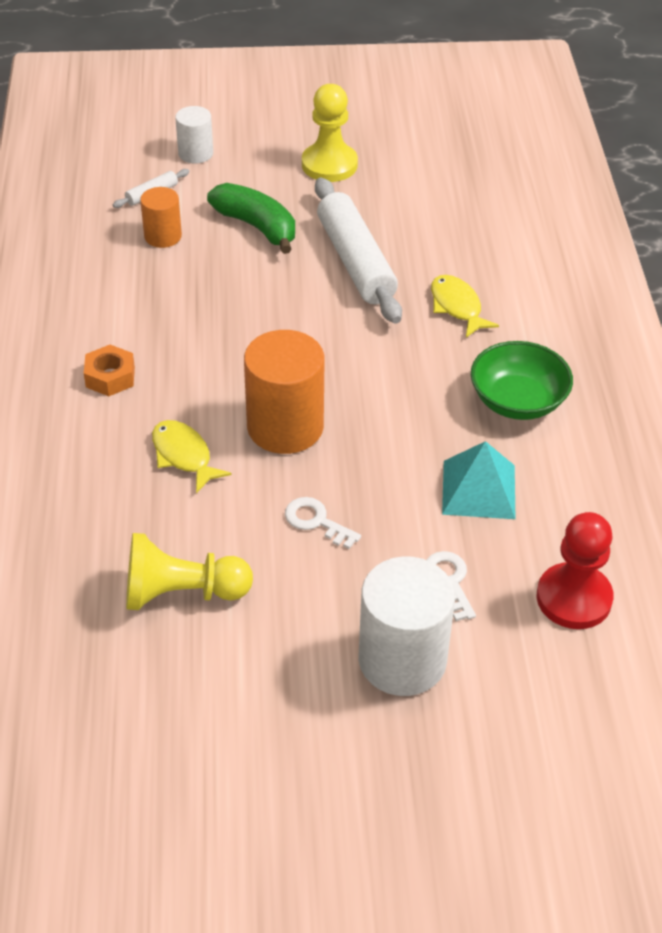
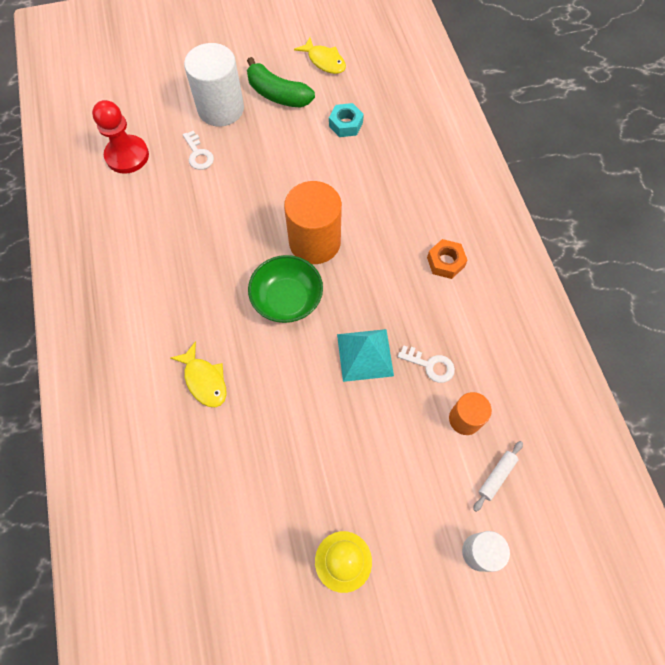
camera: 170 degrees right, 20 degrees up
(182, 593) = (345, 124): yellow pawn -> turquoise nut
(183, 456) = (373, 209): yellow fish -> yellow fish (324, 61)
(257, 226) = (388, 449): green banana -> green banana (277, 94)
(316, 521) = (280, 178): white key -> white key (430, 365)
(355, 261) = (294, 419): white rolling pin -> none
(479, 489) = (183, 216): turquoise pyramid -> turquoise pyramid (365, 354)
(517, 401) = (157, 292): green bowl -> green bowl (287, 299)

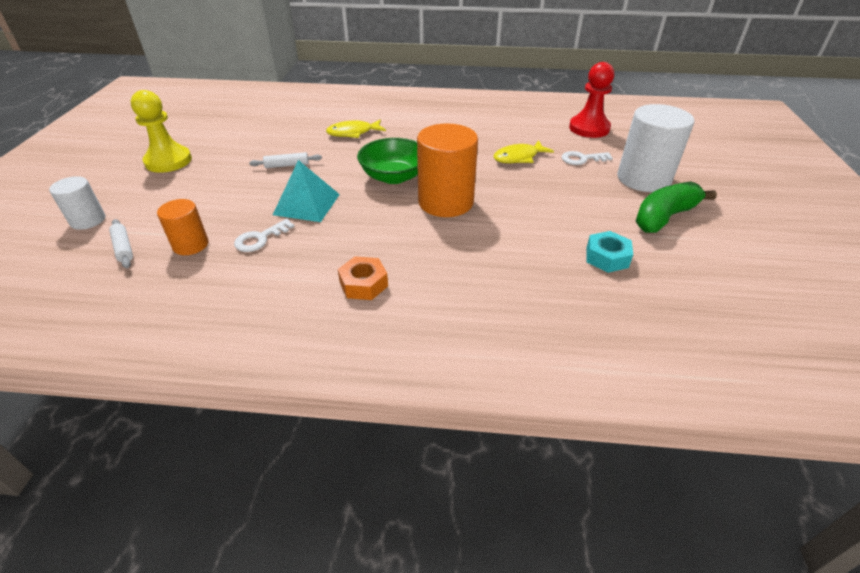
camera: 110 degrees right, 25 degrees down
(303, 414) = (287, 165): none -> white rolling pin
(324, 61) = (729, 265): yellow fish -> yellow fish (518, 157)

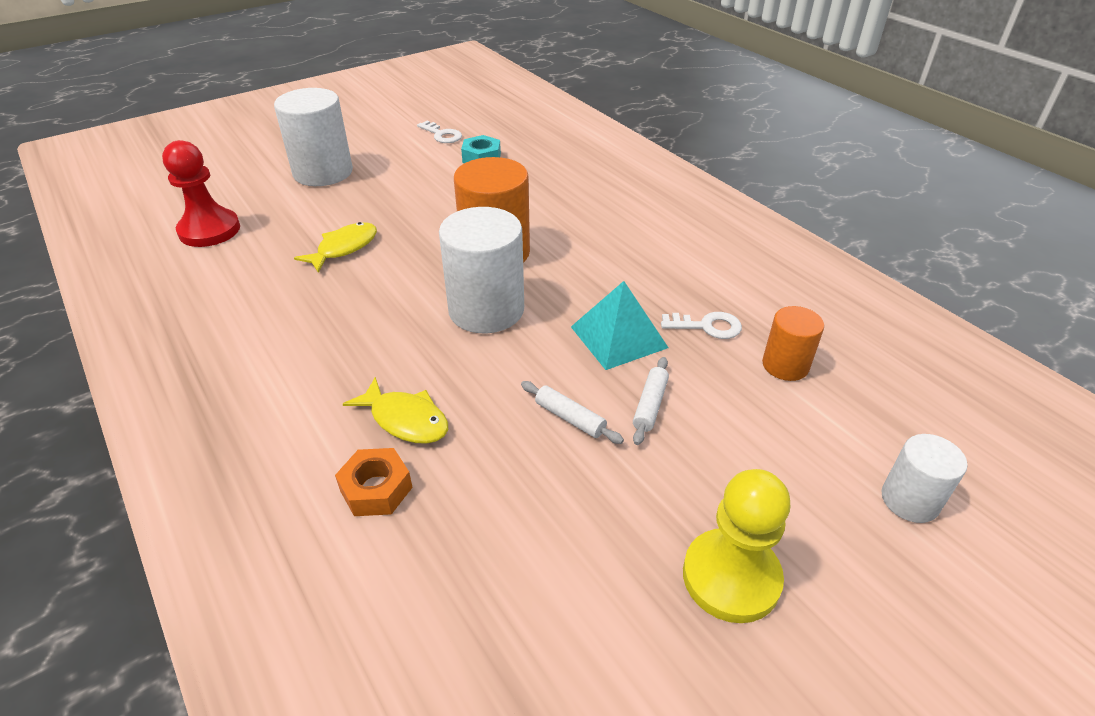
camera: 130 degrees left, 0 degrees up
(123, 248) = (866, 411): white rolling pin -> white rolling pin (650, 405)
(363, 284) = (663, 236): orange nut -> orange nut (376, 489)
(394, 176) = (486, 310): green bowl -> white cylinder
(518, 157) = (344, 248): yellow fish -> yellow fish turned 75 degrees counterclockwise
(582, 159) = (308, 211): white key -> white key (442, 135)
(664, 217) = (389, 151): green banana -> none

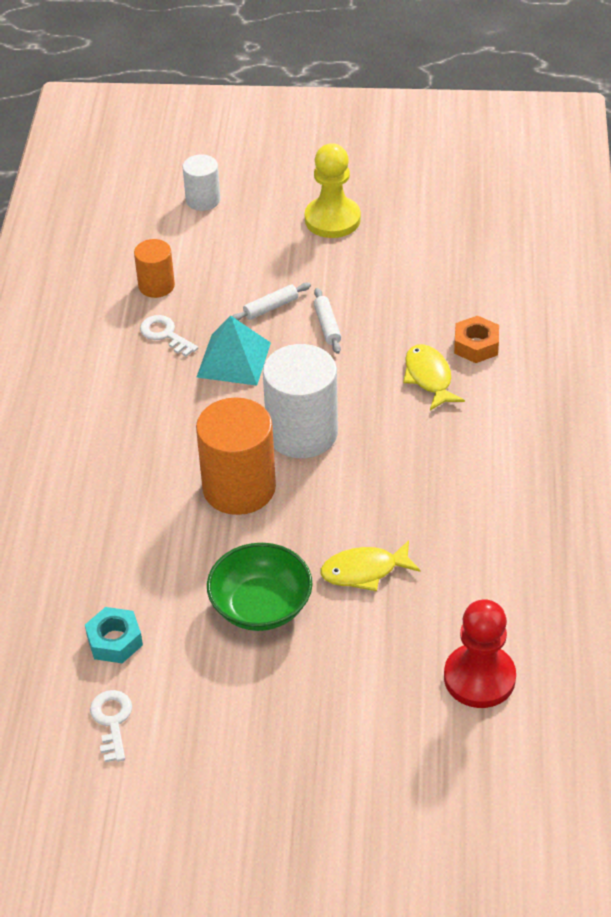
camera: 140 degrees left, 5 degrees up
(323, 172) = (305, 721): white cylinder -> none
(405, 204) = (261, 606): none -> green bowl

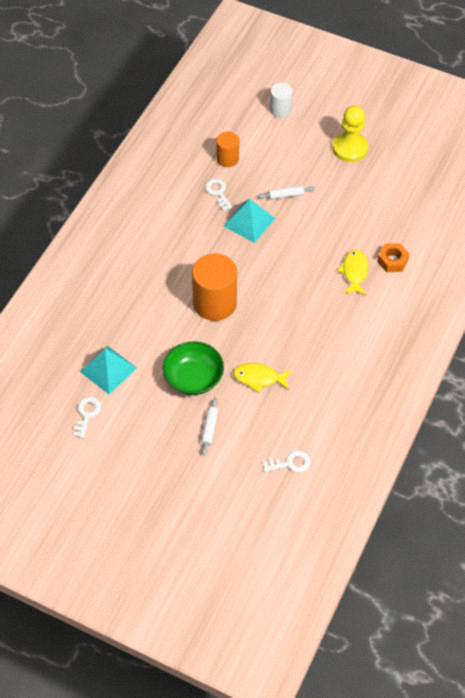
camera: 20 degrees right, 10 degrees up
(115, 641) = (108, 369): turquoise nut -> turquoise pyramid
(302, 433) = (265, 282): white cylinder -> none
(327, 326) = (312, 218): white rolling pin -> white rolling pin (209, 428)
(479, 678) = (290, 463): red pawn -> white key

